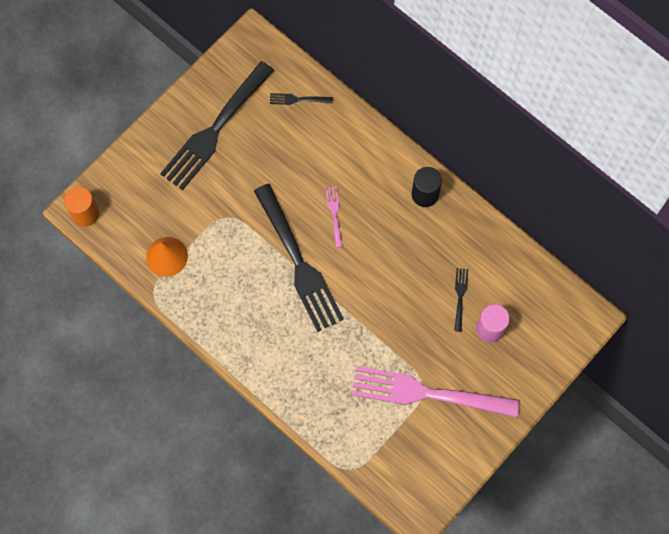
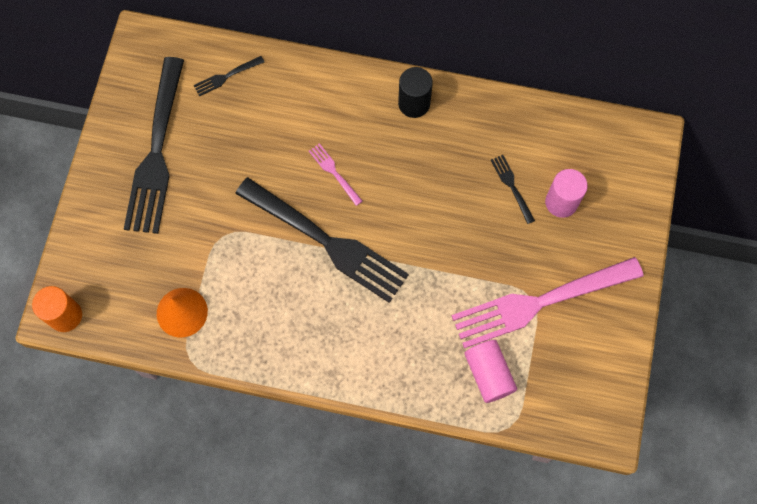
camera: 30 degrees left, 0 degrees up
(358, 423) = (488, 374): none -> pink cylinder

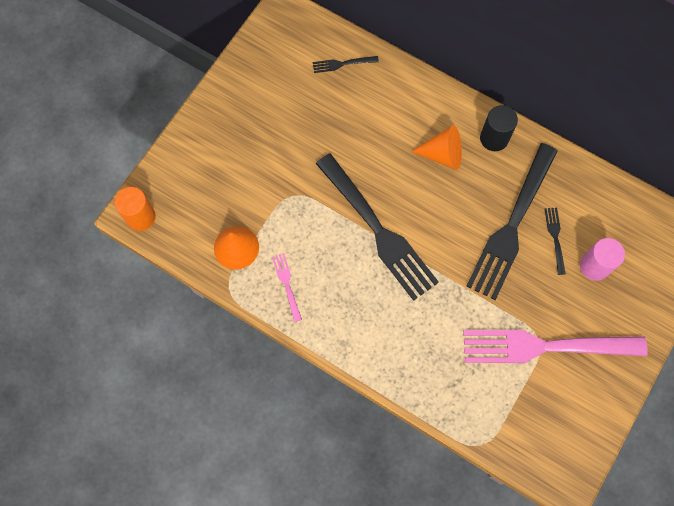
camera: 20 degrees right, 0 degrees up
(156, 150) = (263, 106): black fork -> black fork (512, 224)
(334, 173) = (405, 174): pink fork -> pink fork (287, 285)
(366, 138) = (443, 154): none -> orange cone
(488, 374) = (478, 392): pink cylinder -> none

